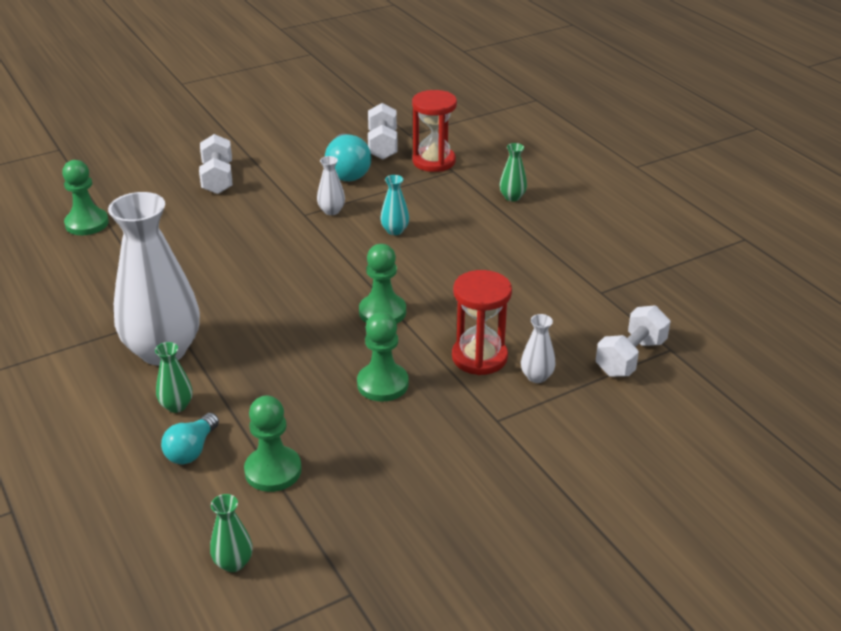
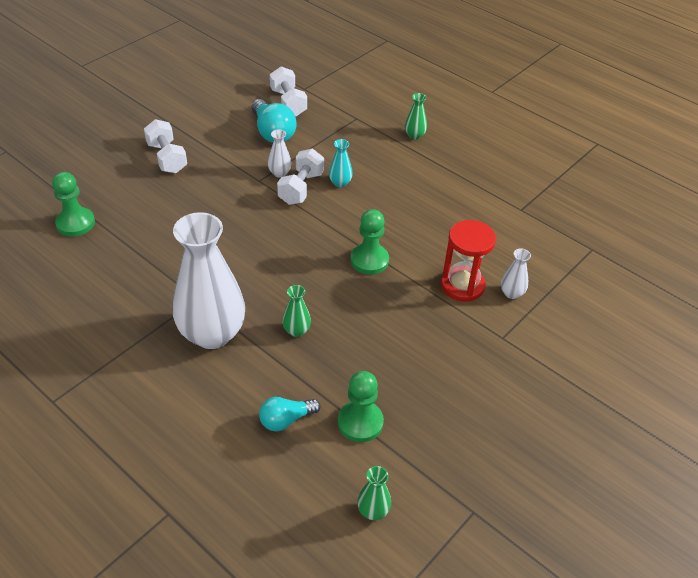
camera: 20 degrees left, 10 degrees up
(176, 406) = (252, 382): green vase -> green vase (296, 330)
(192, 450) = (286, 420): turquoise light bulb -> turquoise light bulb turned 60 degrees clockwise
(382, 384) = (403, 325): green pawn -> none
(434, 161) = (337, 112): red hourglass -> none
(630, 357) = (568, 262): white dumbbell -> white dumbbell (301, 188)

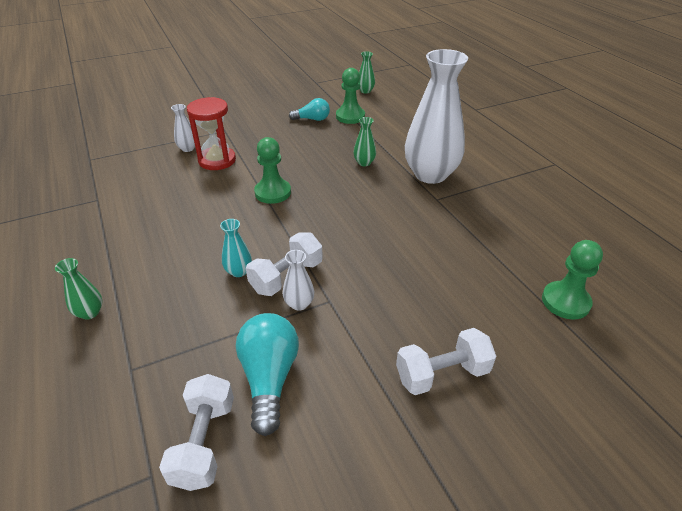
camera: 155 degrees left, 5 degrees down
(167, 158) = (442, 374): white dumbbell -> white dumbbell turned 75 degrees clockwise
(286, 420) = (395, 126): turquoise light bulb -> turquoise light bulb (312, 119)

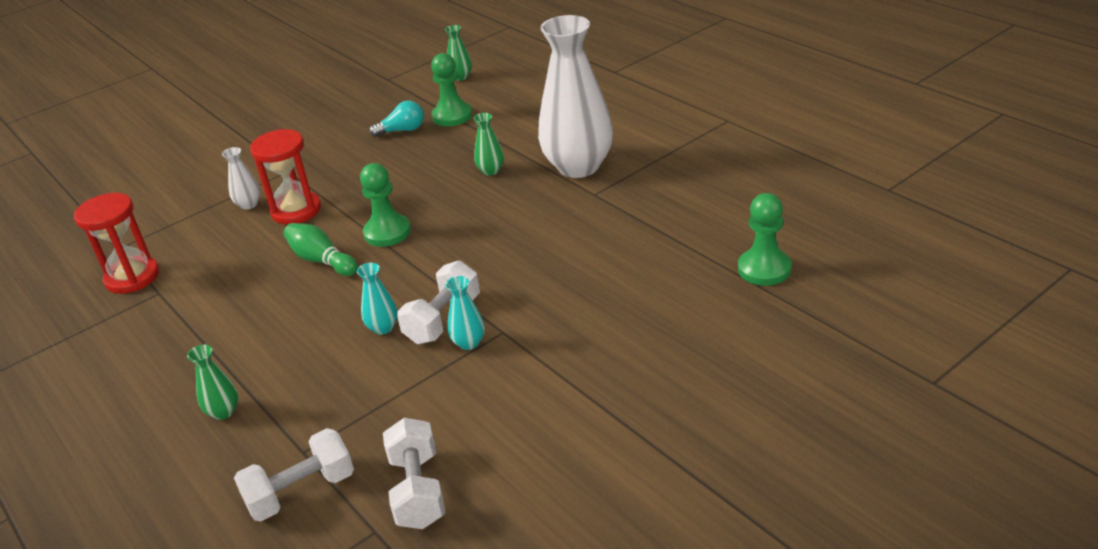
camera: 10 degrees left, 5 degrees down
(86, 183) = (132, 277): none -> red hourglass
(218, 203) = (322, 260): none -> green bowling pin
(269, 378) = (464, 419): turquoise light bulb -> none
(299, 304) = (469, 343): white vase -> turquoise vase
(442, 374) = (648, 369): white dumbbell -> white dumbbell (301, 492)

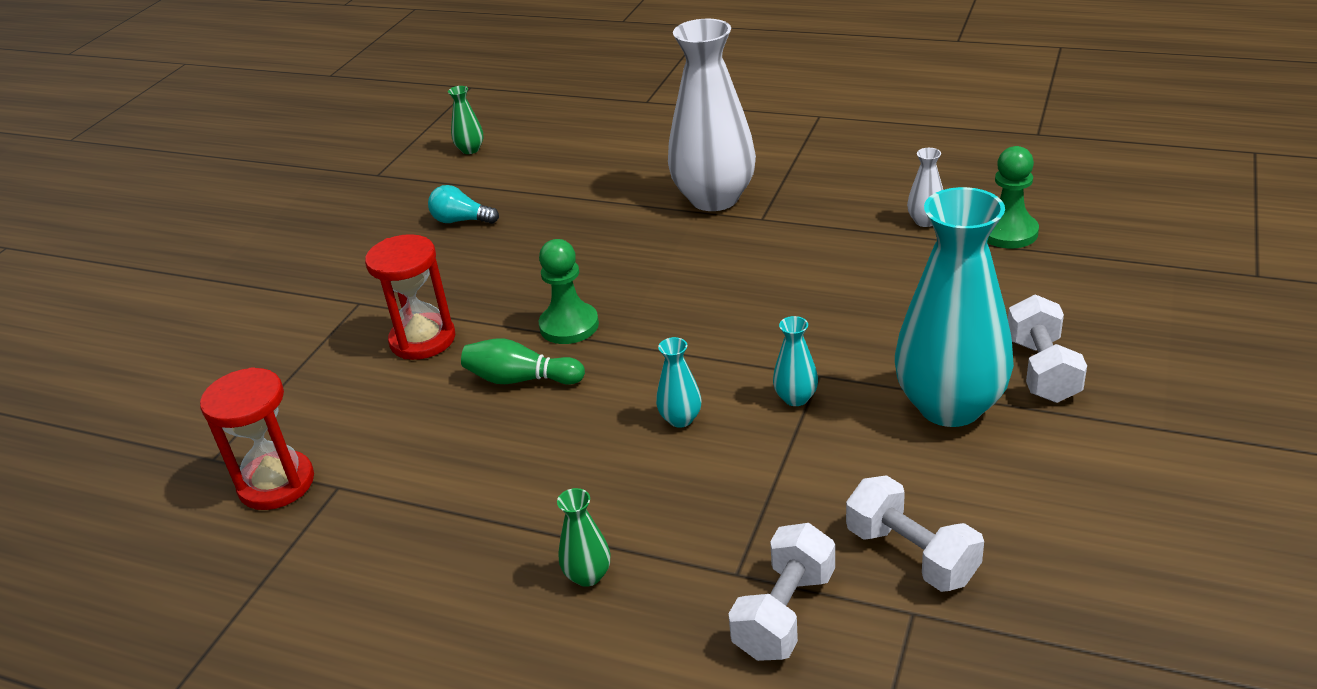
camera: 30 degrees left, 0 degrees up
(249, 204) = (348, 353): white vase -> white vase (925, 221)
(402, 130) = (461, 220): turquoise light bulb -> turquoise light bulb turned 120 degrees counterclockwise
(443, 319) = (740, 387): white dumbbell -> white dumbbell (1042, 370)
(452, 116) = (507, 190): green pawn -> none
(491, 171) = (620, 230): green vase -> none
(563, 393) = (950, 406): none -> turquoise vase

